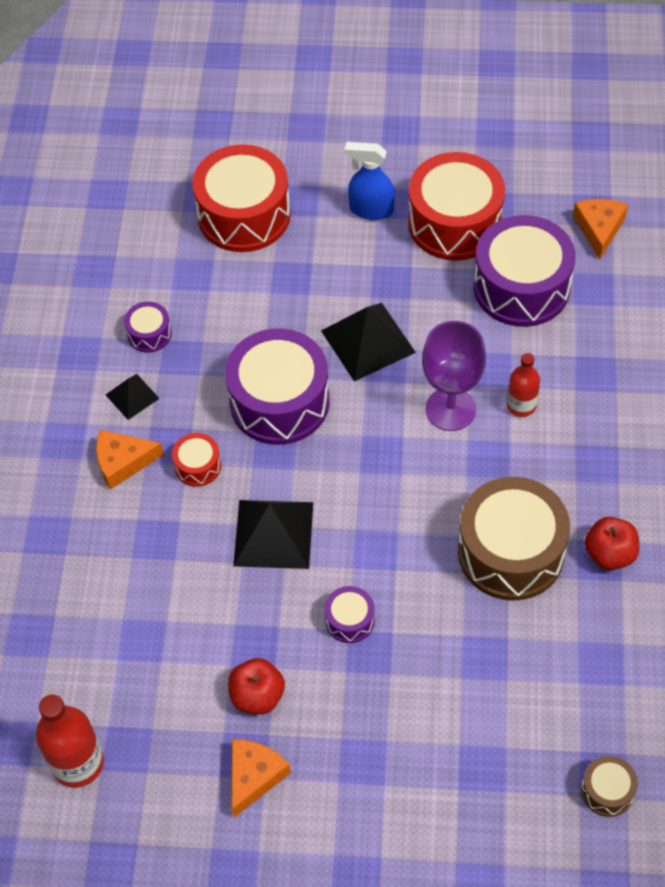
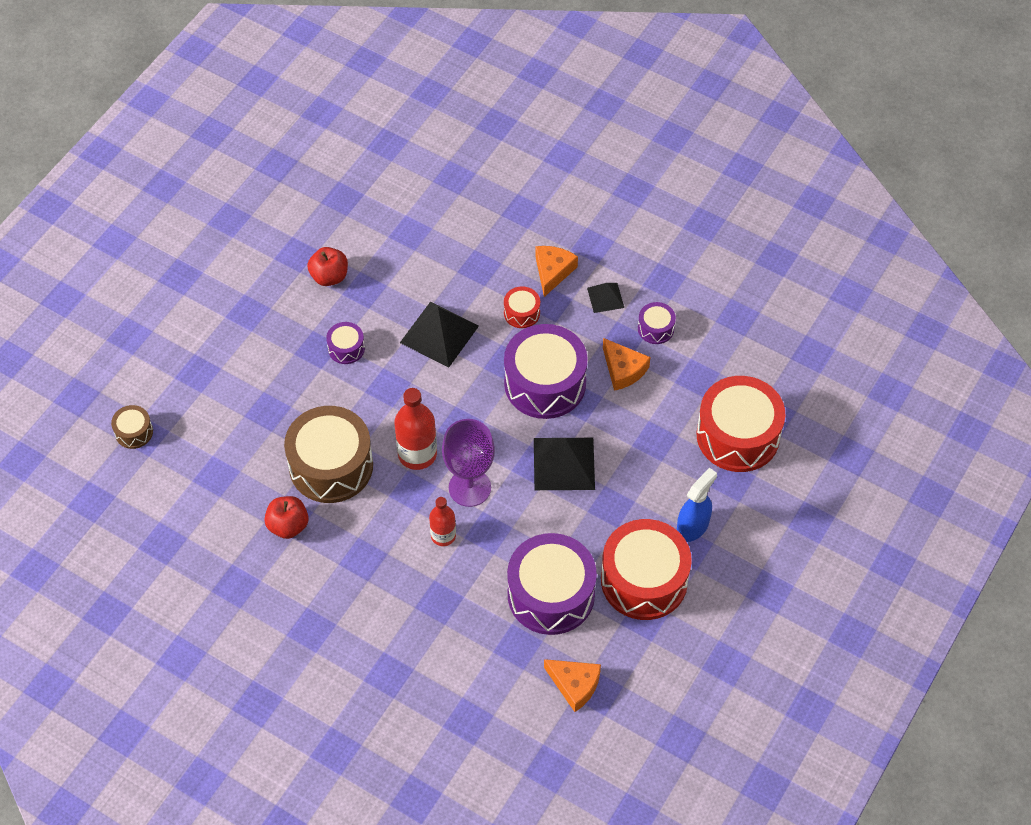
camera: 115 degrees right, 0 degrees up
(78, 763) = (350, 171): red bottle -> red bottle (417, 454)
(254, 776) = (279, 253): orange cheese -> orange cheese (623, 370)

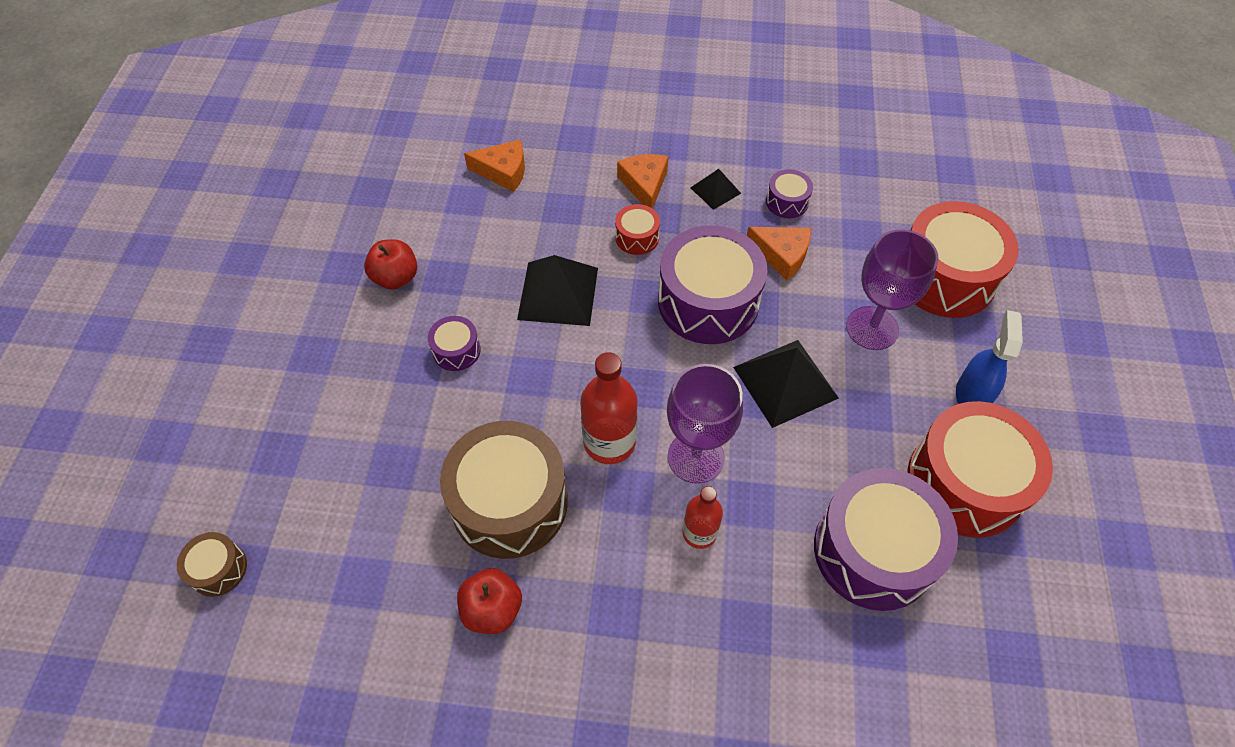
camera: 25 degrees left, 0 degrees up
(575, 685) = (981, 662): orange cheese -> orange cheese (503, 172)
(654, 451) = (872, 328): none -> purple goblet

